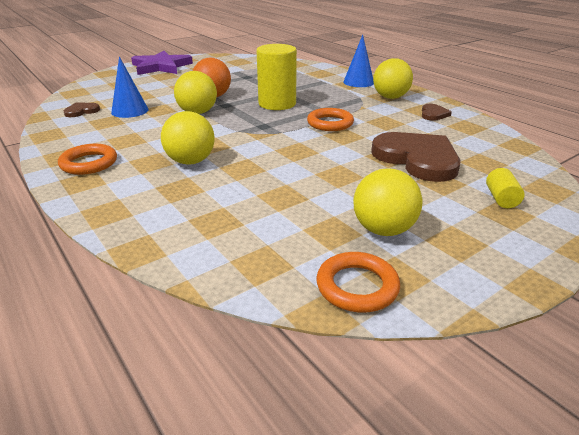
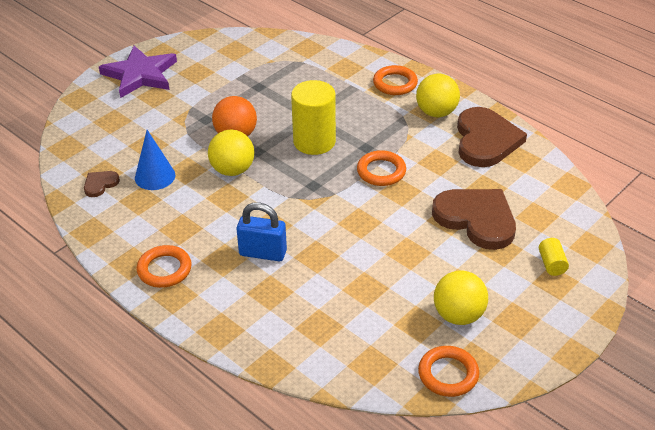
camera: 10 degrees left, 10 degrees up
(191, 161) = (263, 253): yellow ball -> blue padlock
(358, 82) = (395, 83): blue cone -> orange ring
(433, 114) = (485, 140): brown heart -> brown heart, size x2.23

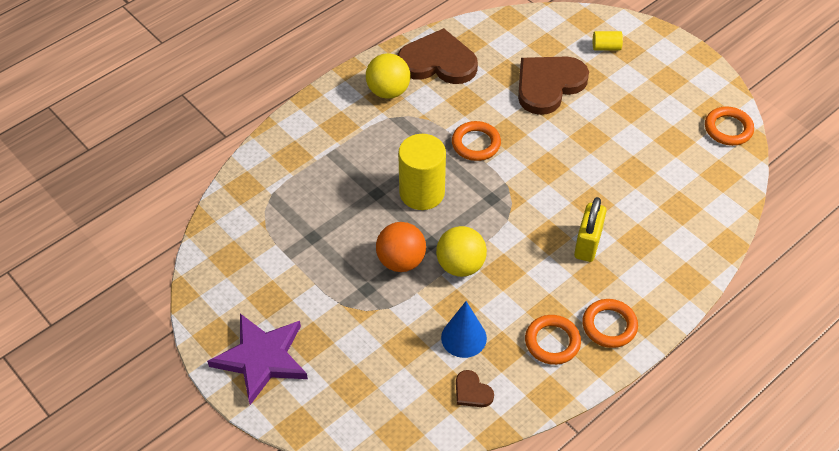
camera: 85 degrees left, 10 degrees up
(263, 253) = (587, 244): blue padlock -> yellow padlock
(395, 83) = (332, 117): orange ring -> orange ring (552, 342)
(458, 315) = (665, 114): yellow ball -> none

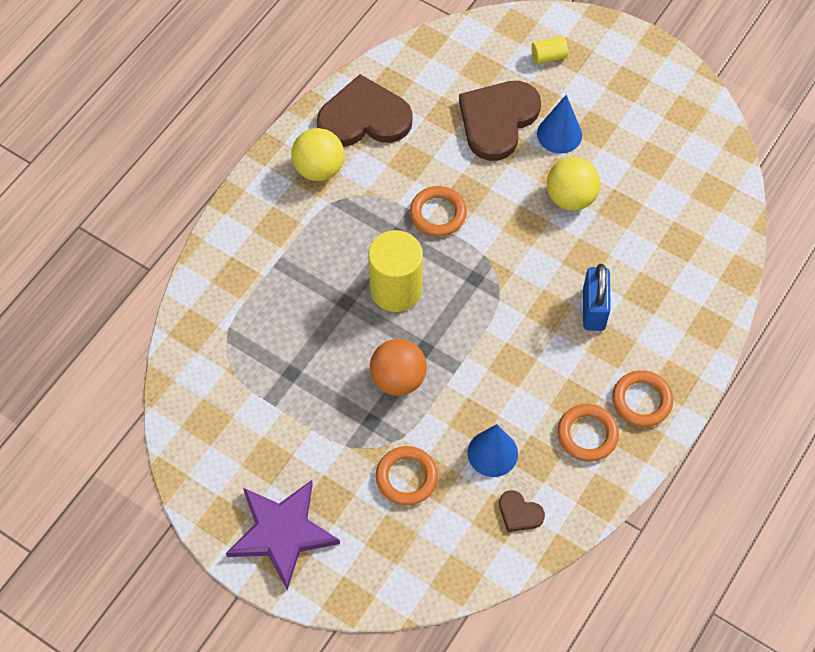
camera: 15 degrees left, 10 degrees up
(460, 265) = (464, 368): yellow ball -> yellow ball (570, 197)
(587, 244) = (593, 309): yellow padlock -> blue padlock
(598, 105) = (559, 134): none -> blue cone
(728, 129) = (707, 132): orange ring -> orange ring (406, 477)

